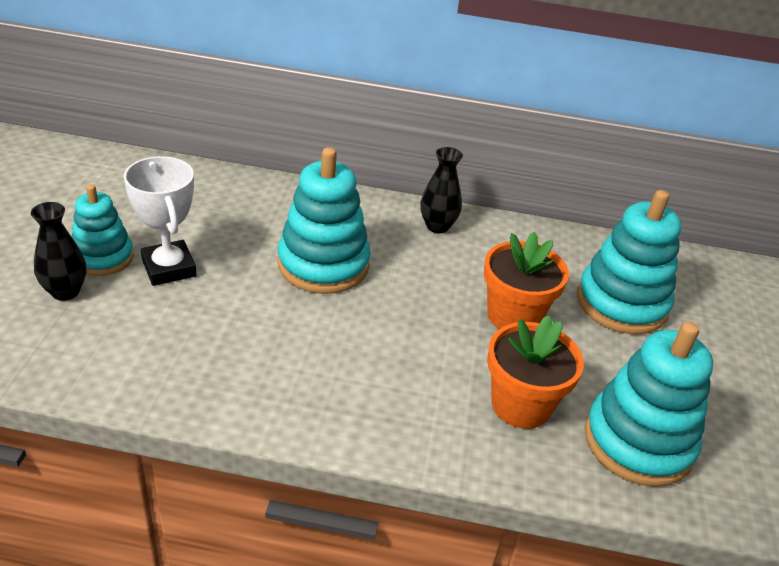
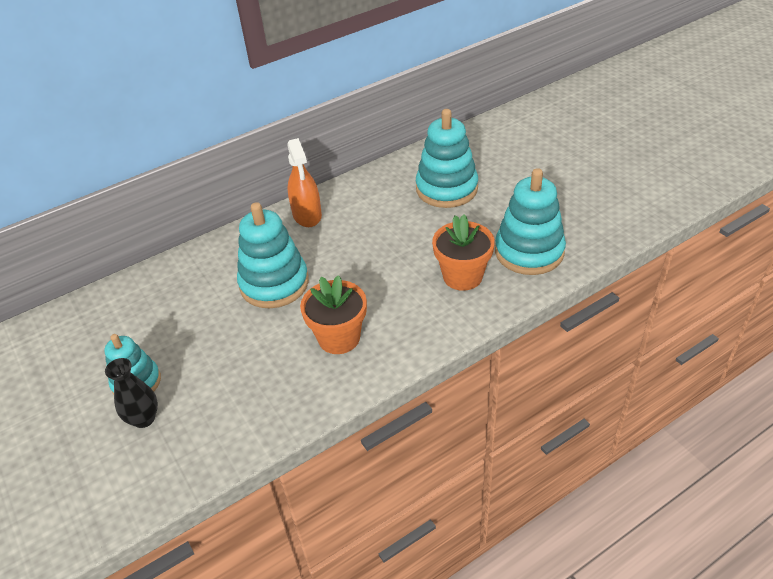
camera: 35 degrees left, 5 degrees up
(169, 268) = (187, 355): white trophy -> none
(437, 226) = (307, 215): black vase -> orange spray bottle
(513, 316) = (406, 235): orange flower pot -> orange flower pot (339, 338)

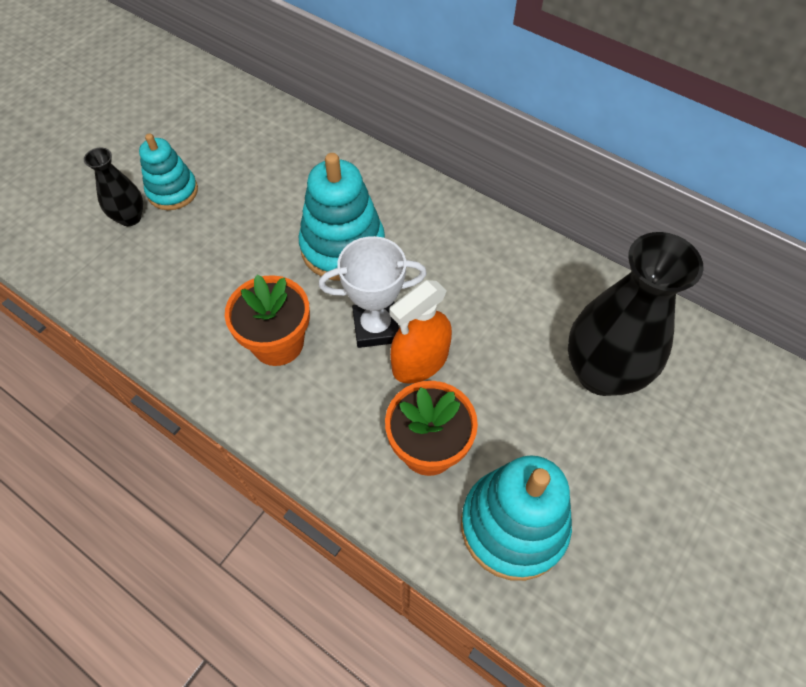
camera: 65 degrees right, 15 degrees up
(307, 215) = (472, 233): orange spray bottle -> orange spray bottle (420, 361)
(356, 281) = (376, 327): none -> white trophy
(446, 189) = (601, 373): turquoise stacking toy -> black vase

